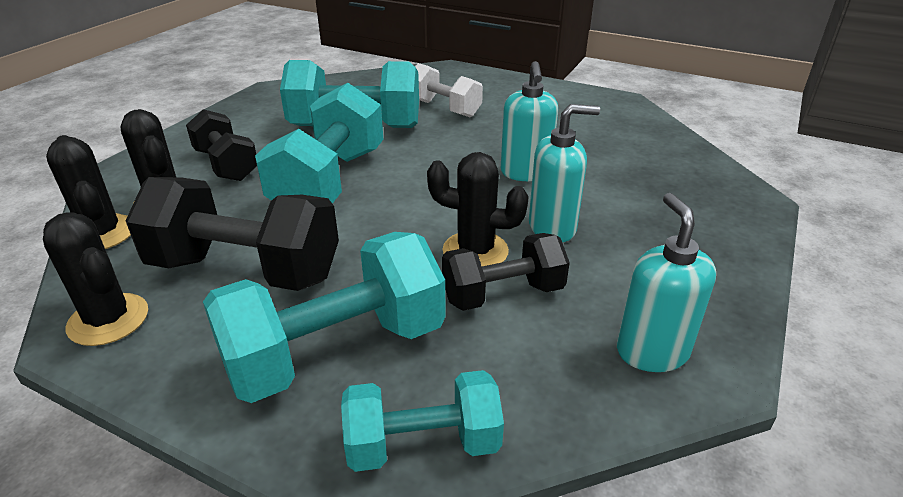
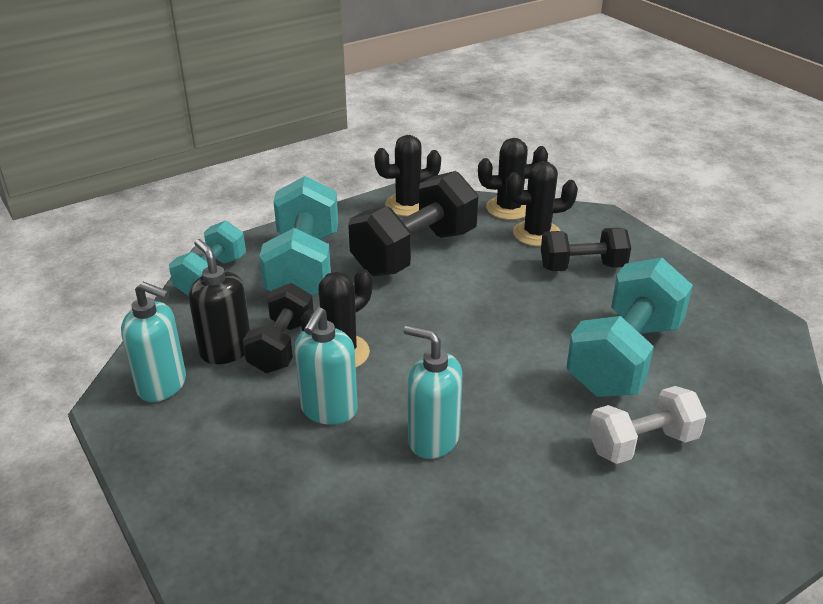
camera: 120 degrees right, 0 degrees up
(330, 182) = (511, 312): turquoise dumbbell -> none
(551, 333) = (226, 350): none -> black soap dispenser

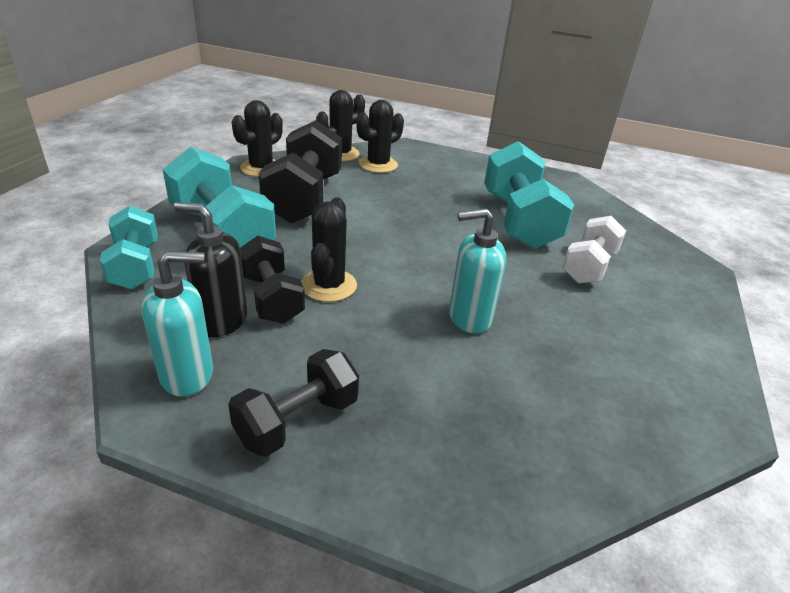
camera: 40 degrees left, 0 degrees up
(329, 410) = (369, 330): turquoise soap dispenser -> none
(582, 267) = (431, 177): black dumbbell -> black dumbbell (297, 421)

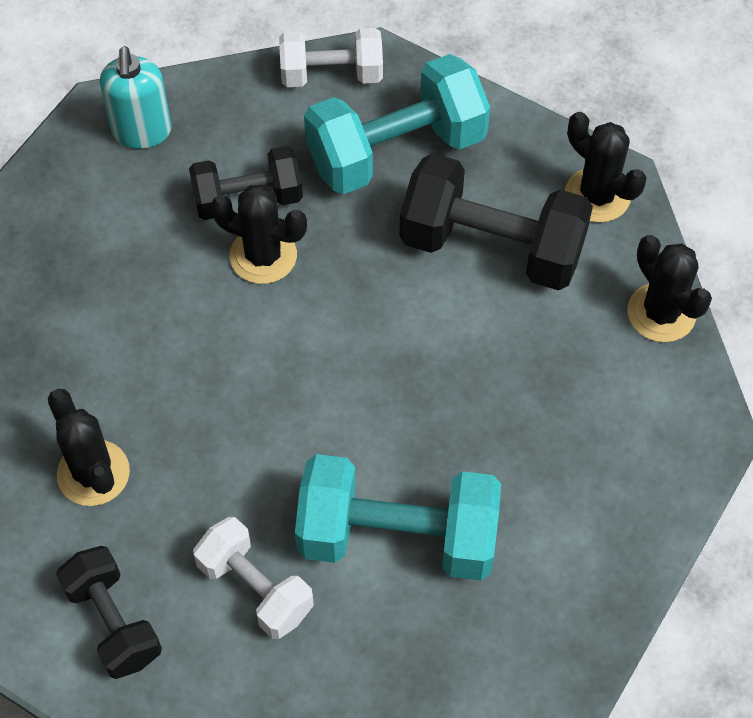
camera: 105 degrees right, 25 degrees up
(135, 266) = (331, 74): turquoise dumbbell -> white dumbbell
(221, 321) = (217, 154): black soap dispenser -> none
(297, 421) = (63, 212): black dumbbell -> black dumbbell (113, 622)
(378, 165) = (615, 366): black cactus -> black cactus (93, 473)
(469, 317) = (173, 392): turquoise soap dispenser -> none

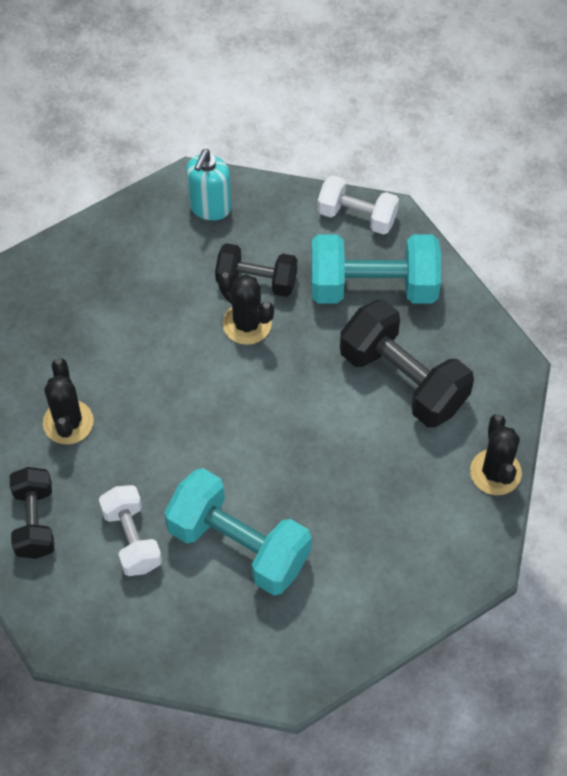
camera: 25 degrees right, 0 degrees up
(597, 195) = (495, 373): black cactus -> none

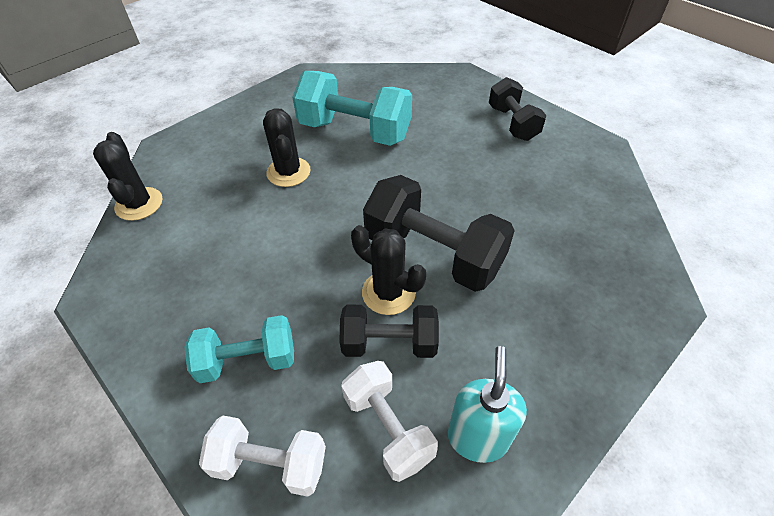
camera: 170 degrees right, 10 degrees down
(68, 422) = (524, 184): black cactus -> black cactus (288, 172)
(132, 539) = (436, 124): white dumbbell -> white dumbbell (388, 428)
(373, 287) = (248, 360): turquoise dumbbell -> turquoise dumbbell, size x0.61
(403, 379) = (218, 265): black dumbbell -> black dumbbell (433, 253)

